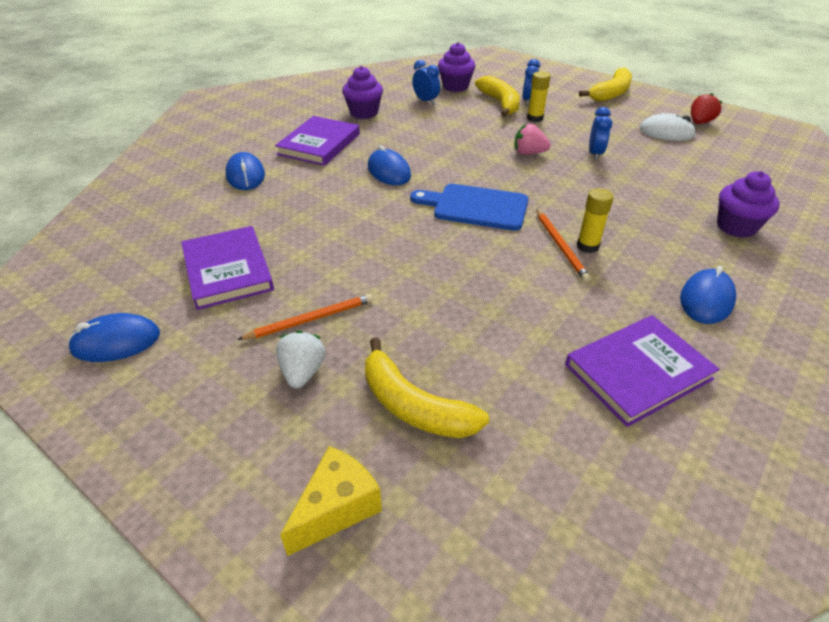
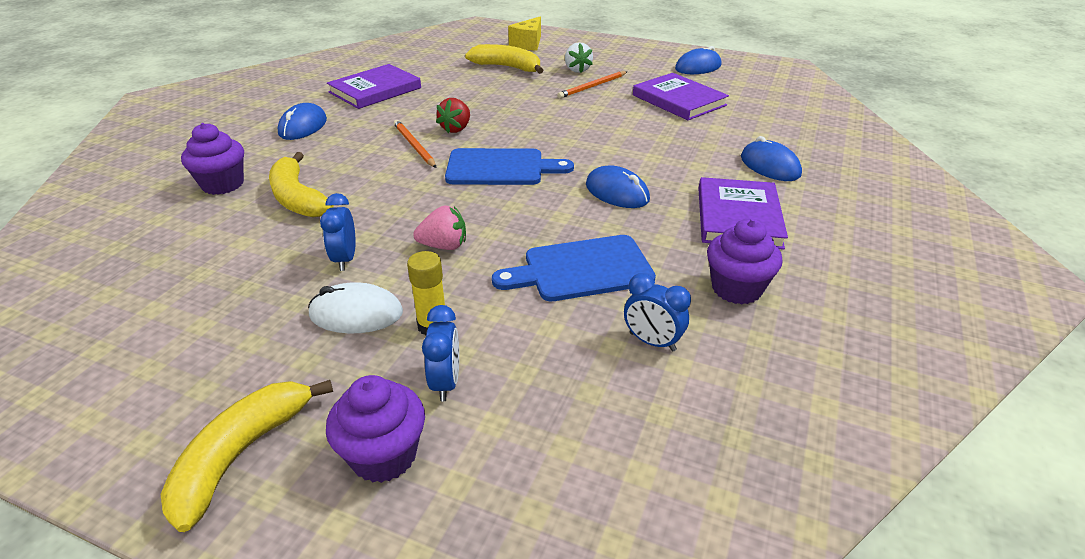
camera: 165 degrees right, 5 degrees down
(444, 131) = (582, 269): none -> blue cutting board
(455, 87) = (617, 410): purple cupcake -> purple cupcake (384, 455)
(500, 103) = (503, 362): yellow banana -> yellow banana (297, 198)
(587, 246) = (388, 149): yellow glue stick -> none
(666, 132) = (196, 328): white mouse -> white mouse (356, 314)
(699, 122) = (104, 371): red strawberry -> red strawberry (456, 129)

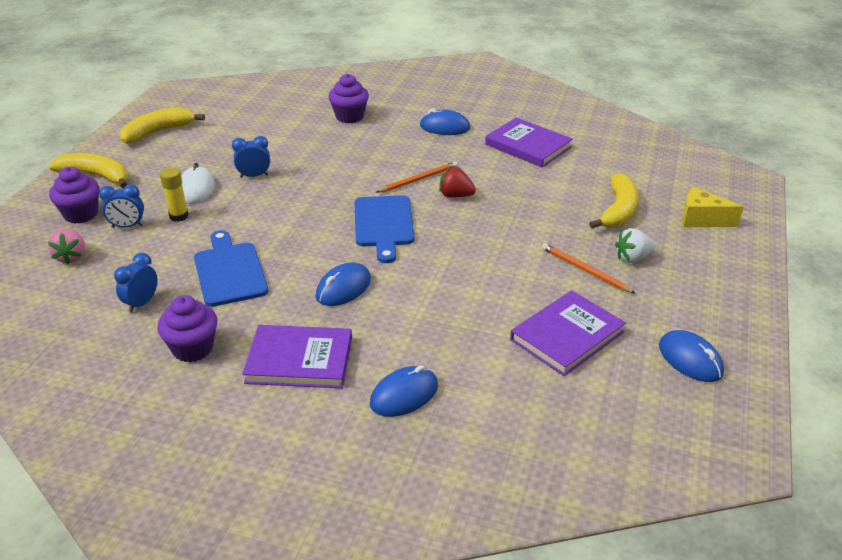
camera: 85 degrees right, 0 degrees up
(297, 198) = (331, 146): yellow banana -> yellow banana (158, 132)
(444, 246) = (266, 210): pink strawberry -> pink strawberry (71, 257)

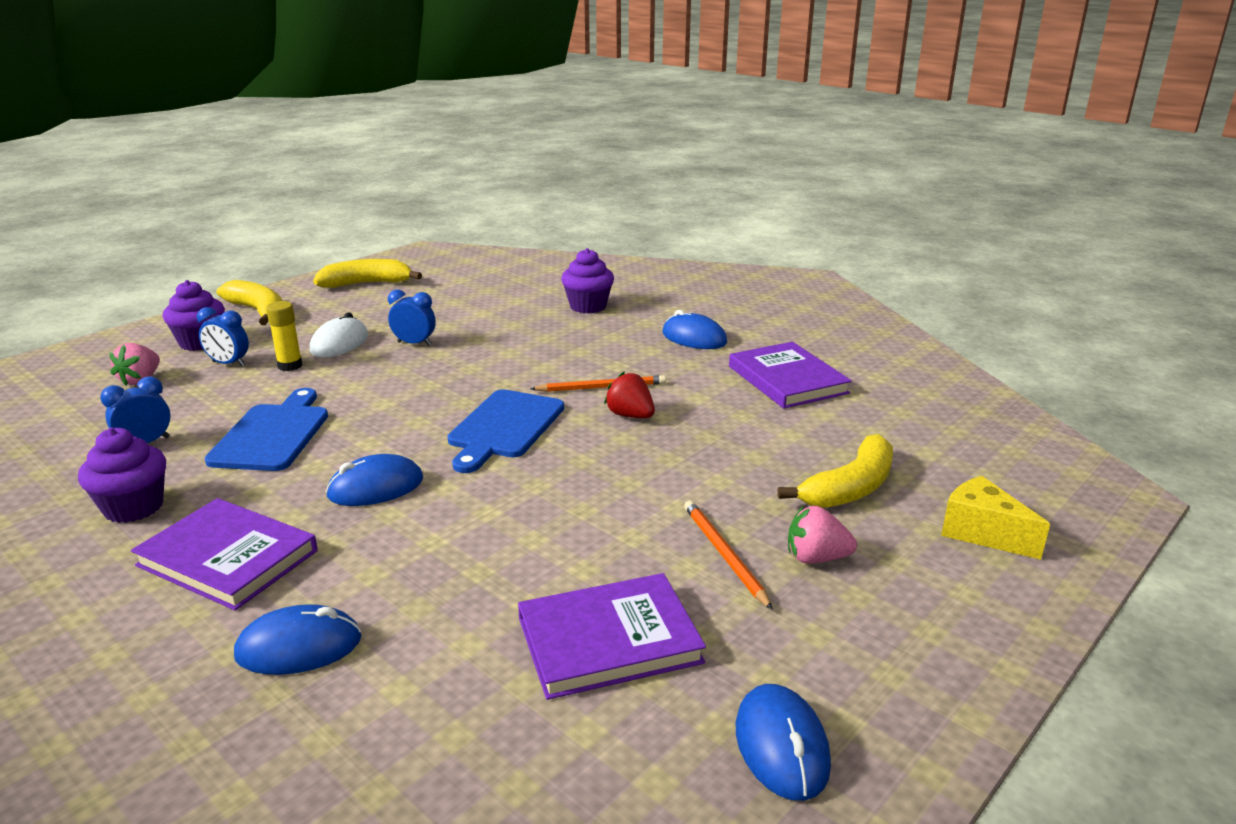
camera: 25 degrees right, 10 degrees down
(632, 258) = (816, 558): white strawberry -> pink strawberry

